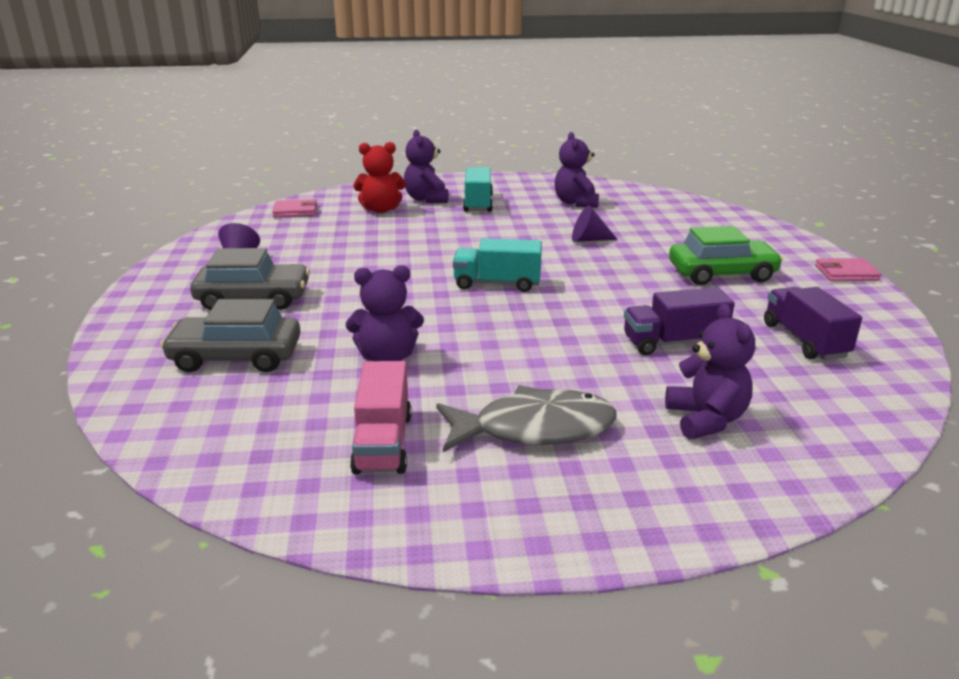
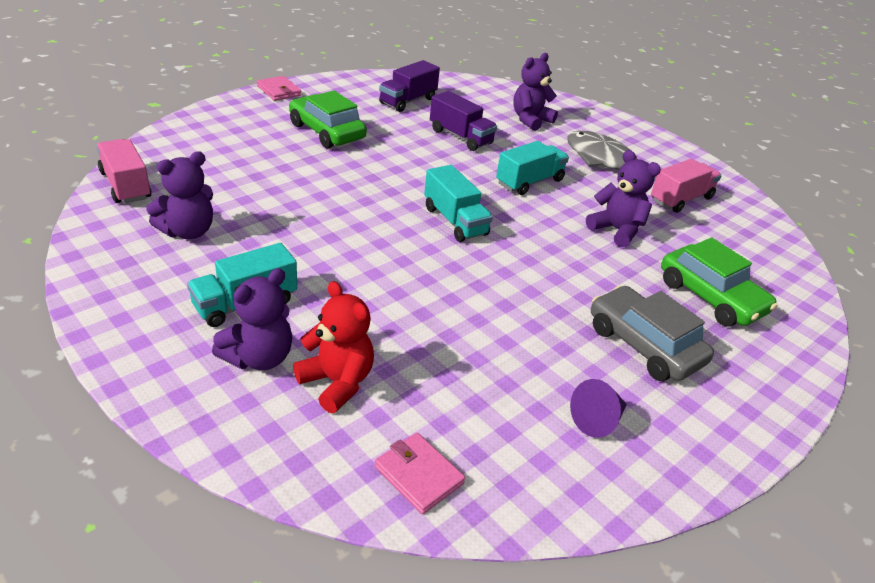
camera: 130 degrees left, 10 degrees up
(236, 357) = (710, 297): grey car -> green car
(530, 346) = (529, 182): none -> turquoise truck
(589, 240) = (305, 199): purple cone -> none
(656, 196) = (126, 185): none -> pink truck

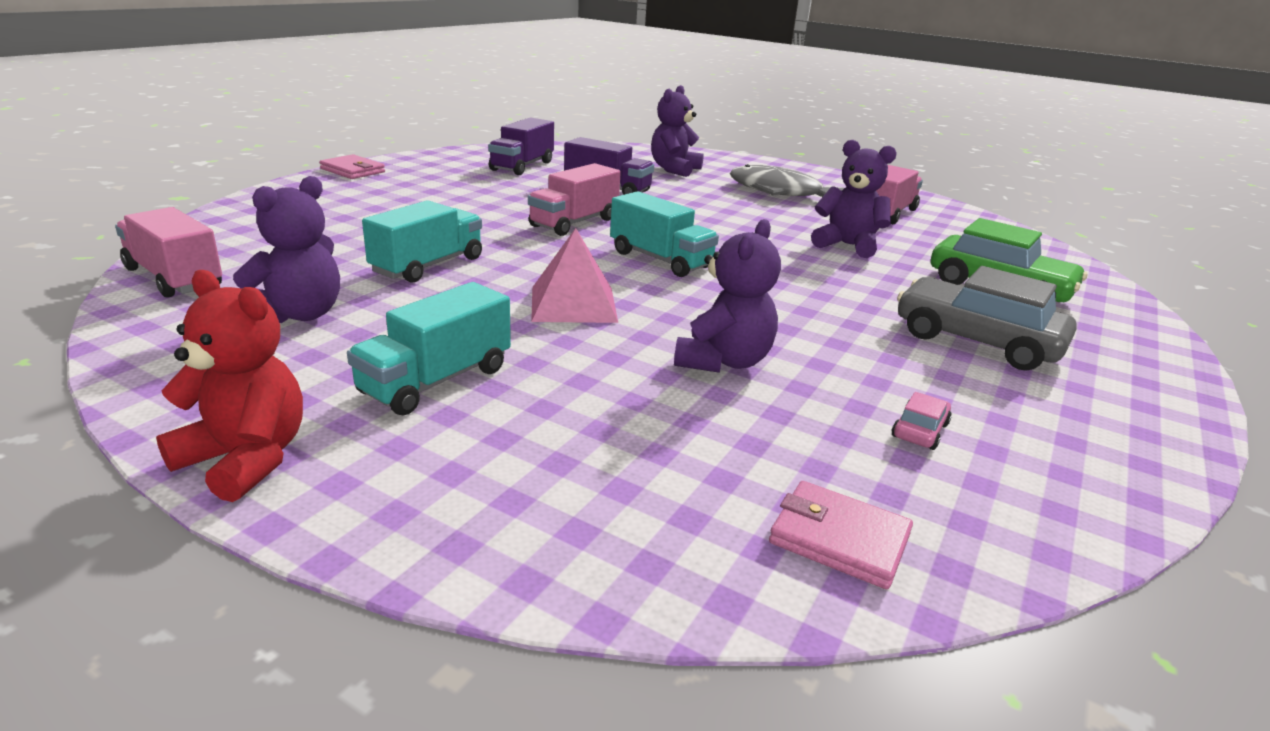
camera: 15 degrees left, 10 degrees down
(259, 358) = (497, 440): purple teddy bear -> purple teddy bear (723, 361)
(327, 132) = (439, 199): green car -> none
(337, 382) = (635, 449): red teddy bear -> red teddy bear (246, 459)
(366, 254) = (573, 304): none -> pink pyramid
(413, 172) = (574, 223): none -> pink truck
(529, 182) = (717, 217): turquoise truck -> turquoise truck (428, 265)
(534, 412) = (919, 430): none -> pink car
(597, 420) = (1000, 424): purple cone -> none

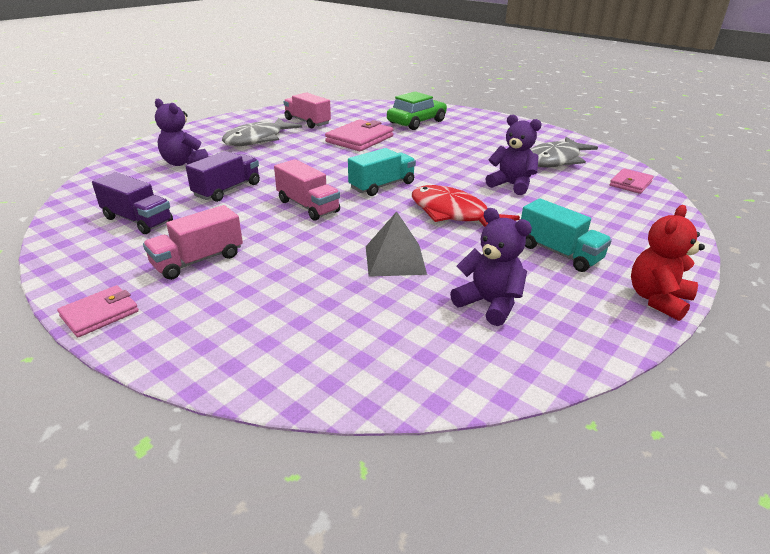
camera: 80 degrees left, 5 degrees up
(174, 278) = (430, 377): pink truck -> pink truck (198, 260)
(428, 265) = (395, 260): turquoise truck -> grey pyramid
(573, 304) = (453, 214): pink pyramid -> red fish
(847, 245) = (360, 139): purple teddy bear -> pink wallet
(919, 430) = (555, 160): pink car -> grey fish
(976, 340) = (475, 137): grey car -> none

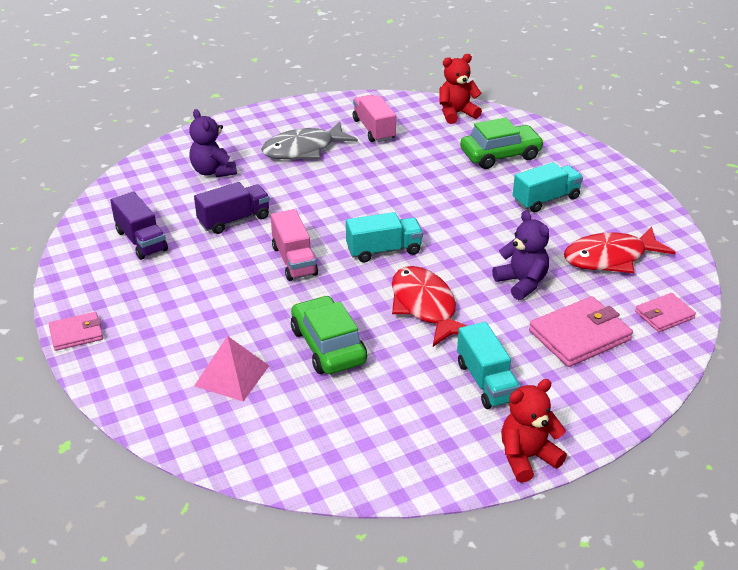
camera: 25 degrees right, 5 degrees up
(198, 260) = (168, 300): pink truck -> none
(317, 307) = (232, 375): none -> pink pyramid
(360, 139) = (412, 172): pink wallet -> pink wallet (579, 335)
(363, 107) = (456, 113): none -> red teddy bear
(395, 260) = (328, 346): grey pyramid -> green car
(474, 138) = (546, 199): none -> turquoise truck
(489, 304) = (371, 414): purple teddy bear -> none
(555, 160) = (610, 258): grey fish -> red fish

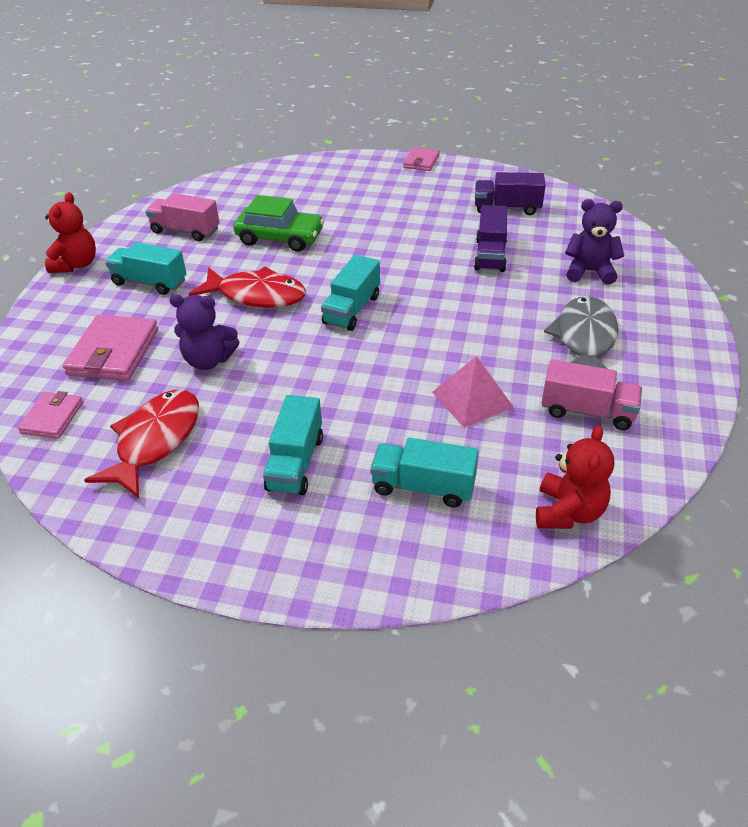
camera: 130 degrees right, 5 degrees up
(232, 375) = (306, 196): pink pyramid -> pink pyramid (472, 399)
(294, 260) = (396, 261): pink truck -> pink truck (185, 231)
(500, 155) = (423, 487): green car -> turquoise truck

